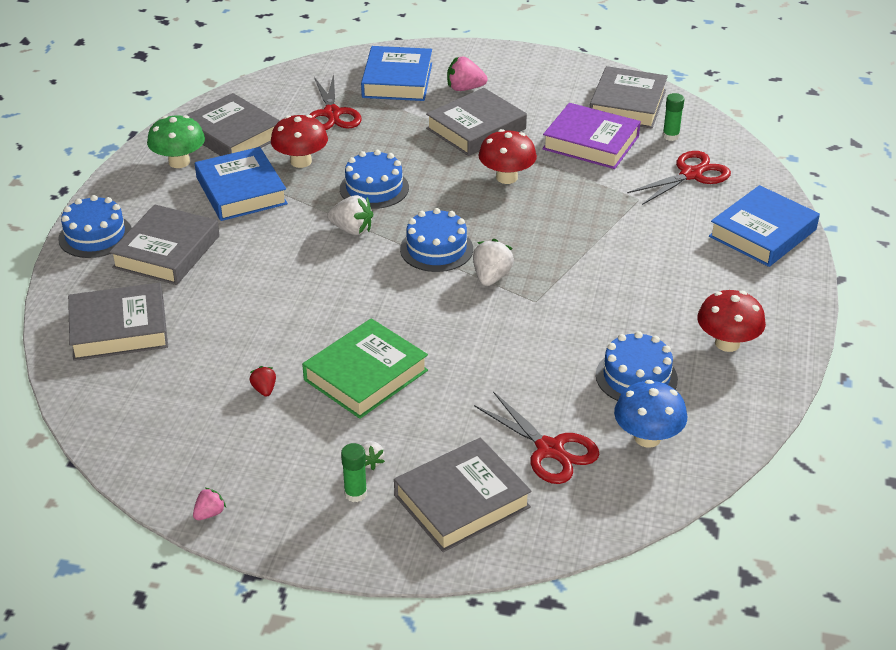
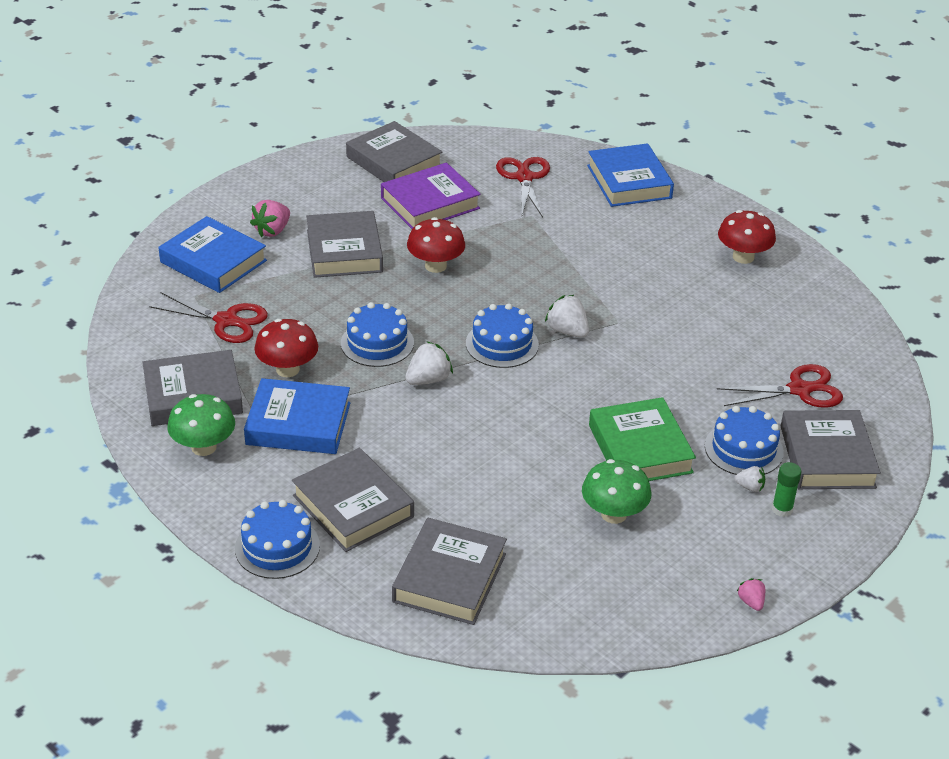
camera: 60 degrees left, 0 degrees up
(264, 389) = (614, 514): red strawberry -> green mushroom
(636, 377) = (749, 314): blue cake -> blue cake (744, 449)
(647, 437) = (819, 339): blue mushroom -> none
(670, 136) = (462, 163): green glue stick -> none

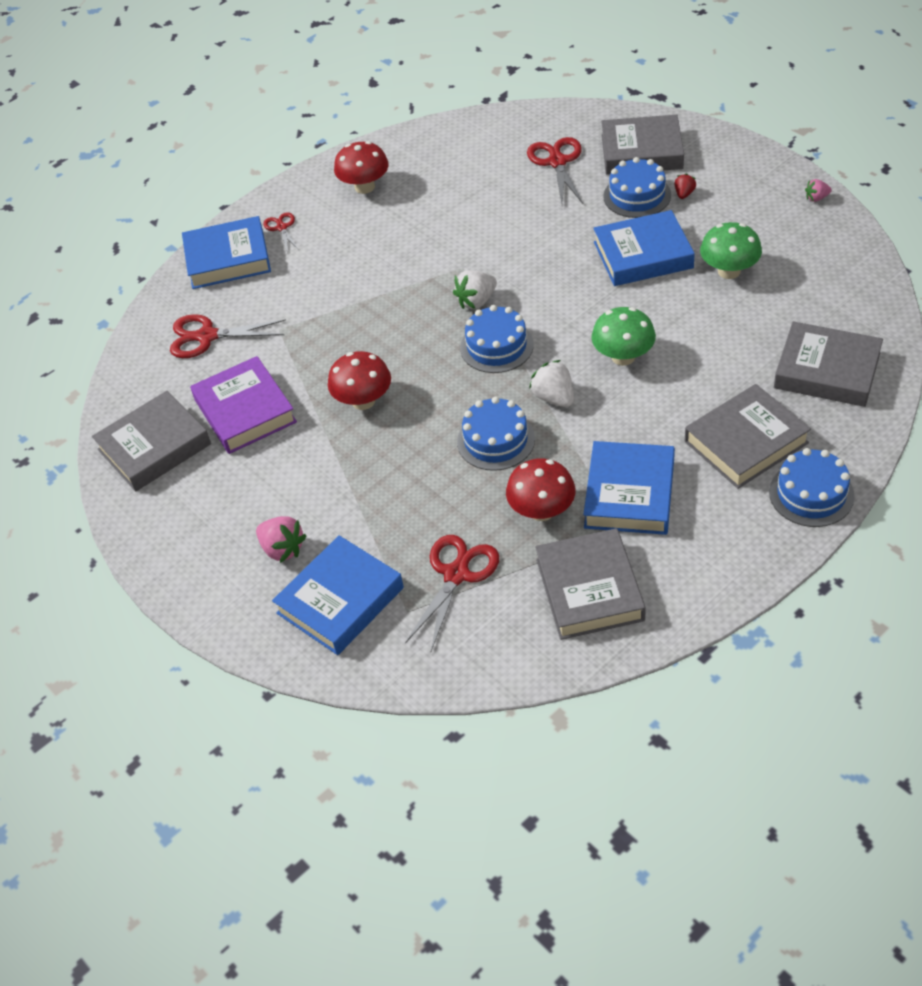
camera: 80 degrees left, 10 degrees up
(204, 447) = (674, 569): green mushroom -> green mushroom (623, 357)
(344, 251) = (329, 479): grey book -> none
(640, 449) = (643, 255): green book -> blue book
(675, 209) = (281, 228): none -> red scissors
(750, 487) = (684, 194): white strawberry -> red strawberry
(782, 509) = (708, 178): green glue stick -> none

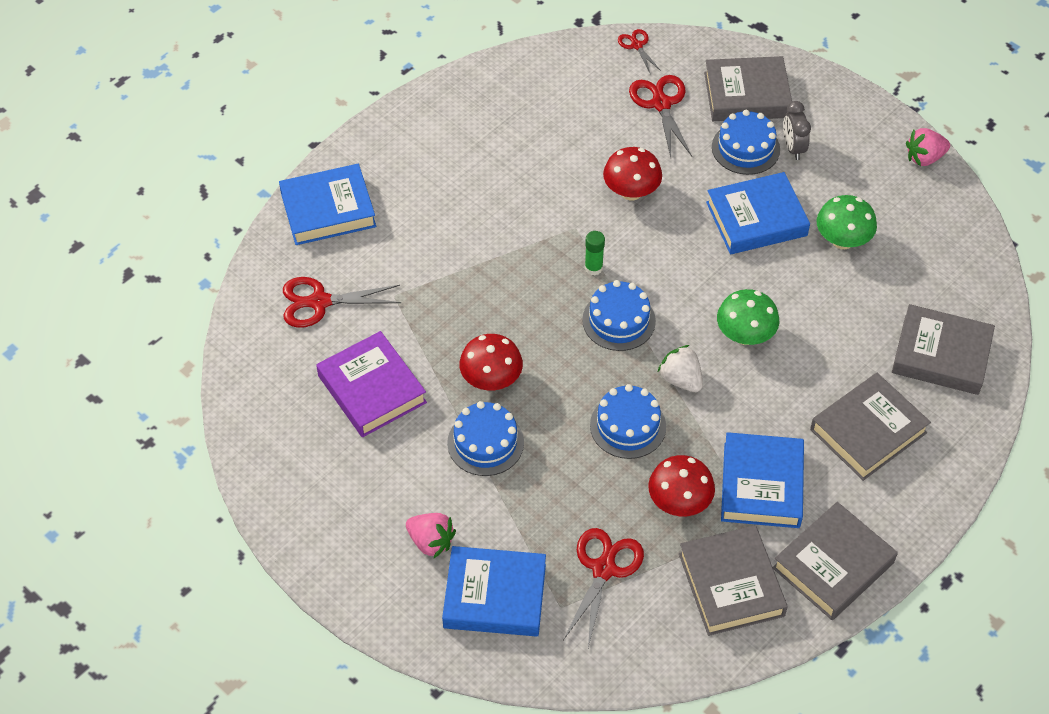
camera: 10 degrees left, 5 degrees up
(154, 447) = (284, 428): grey book -> grey book (833, 565)
(281, 228) = (380, 173): red scissors -> red scissors (637, 46)
(340, 600) = (494, 596): blue book -> blue book turned 60 degrees clockwise
(364, 187) = (462, 126): red mushroom -> red mushroom (631, 192)
(476, 301) = (593, 268): white strawberry -> green glue stick
(684, 194) = (793, 148): red strawberry -> grey clock
(811, 494) = (931, 486): blue cake -> blue cake (485, 443)
(816, 198) = (924, 158): pink strawberry -> pink strawberry, size x1.71

